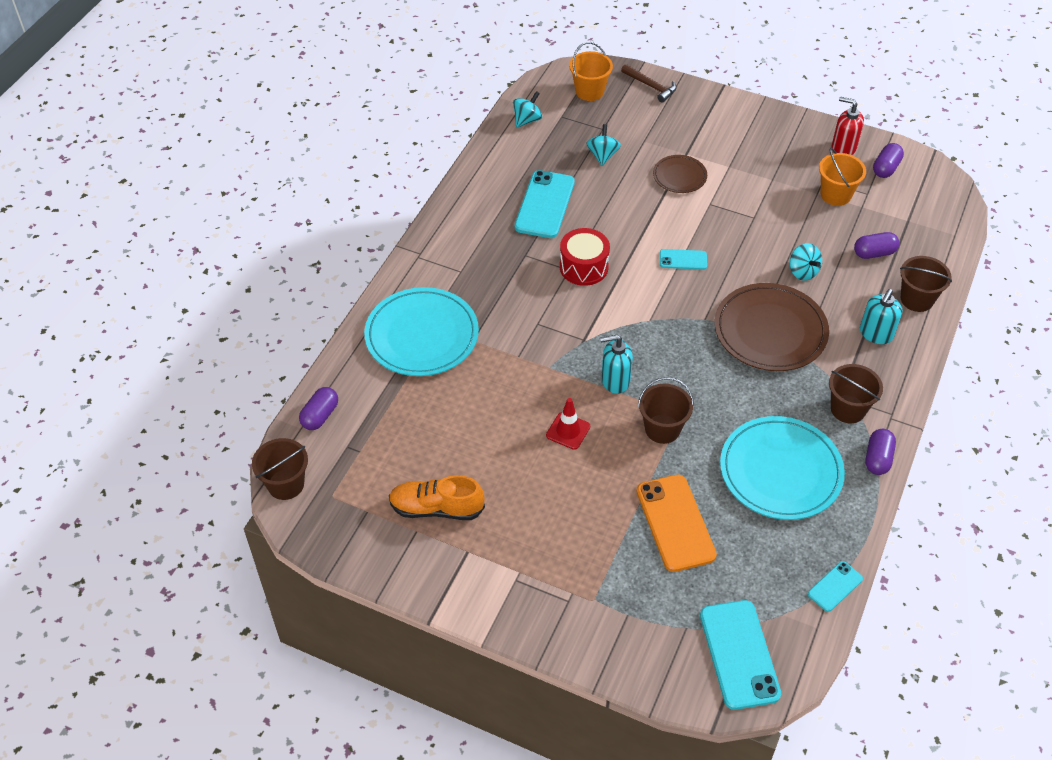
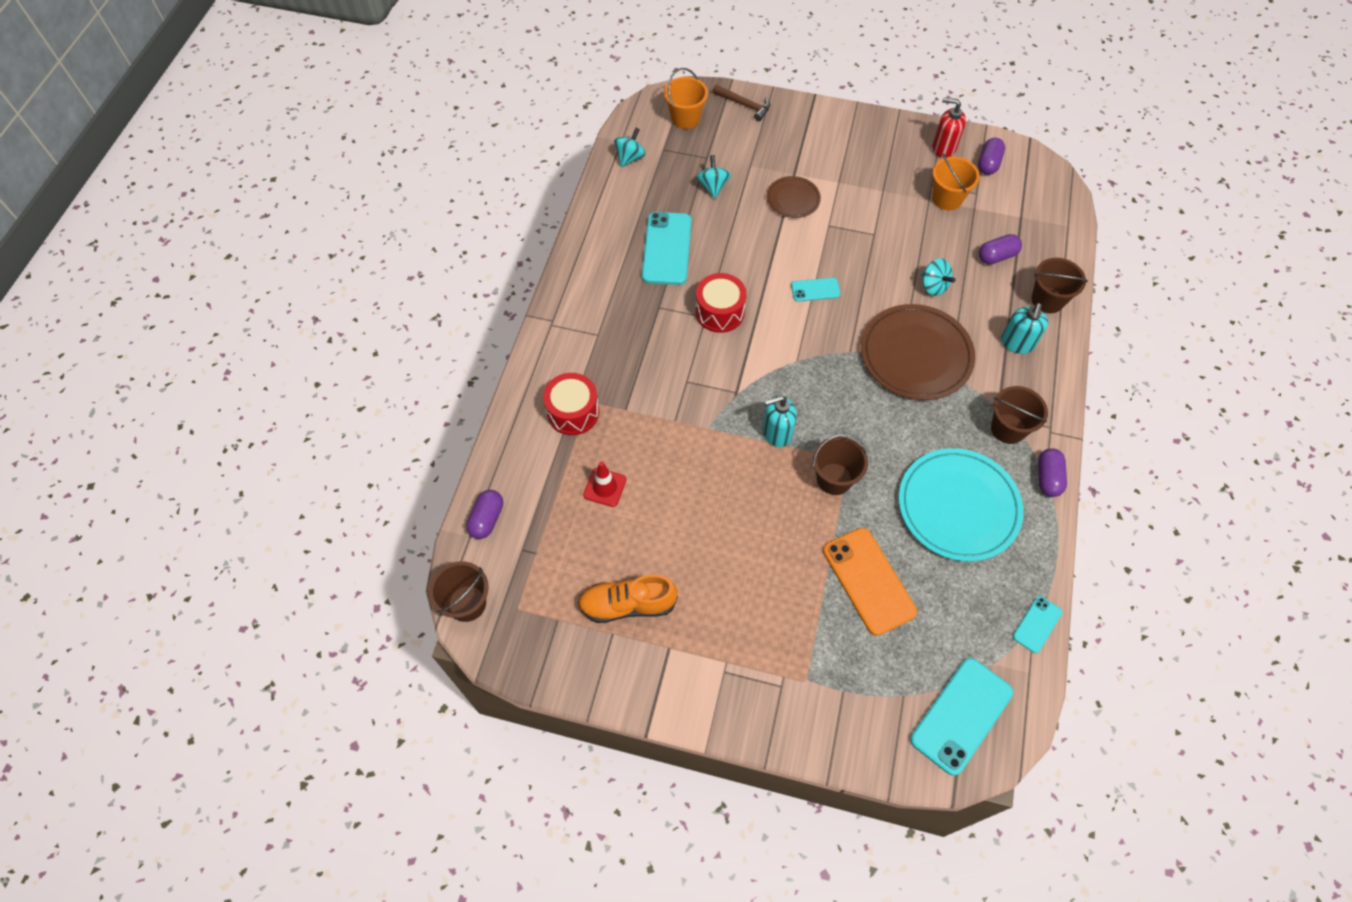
camera: 10 degrees left, 10 degrees up
(422, 335) = (573, 412): turquoise plate -> red drum
(568, 431) = (742, 496): red traffic cone -> red traffic cone (605, 487)
(739, 654) = (961, 715): turquoise phone -> turquoise phone turned 60 degrees clockwise

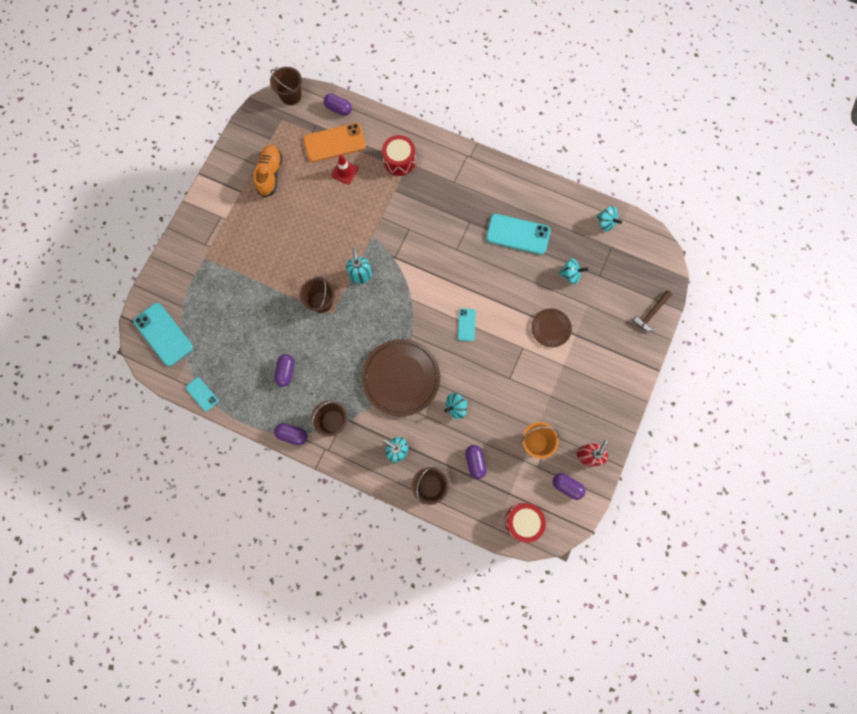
camera: 100 degrees right, 15 degrees up
(685, 118) = (641, 267): orange bucket -> none
(719, 312) = (459, 259): red drum -> red drum (523, 521)
(868, 581) = (252, 305): orange phone -> orange phone (334, 143)
(958, 506) = (286, 371): turquoise plate -> purple capsule

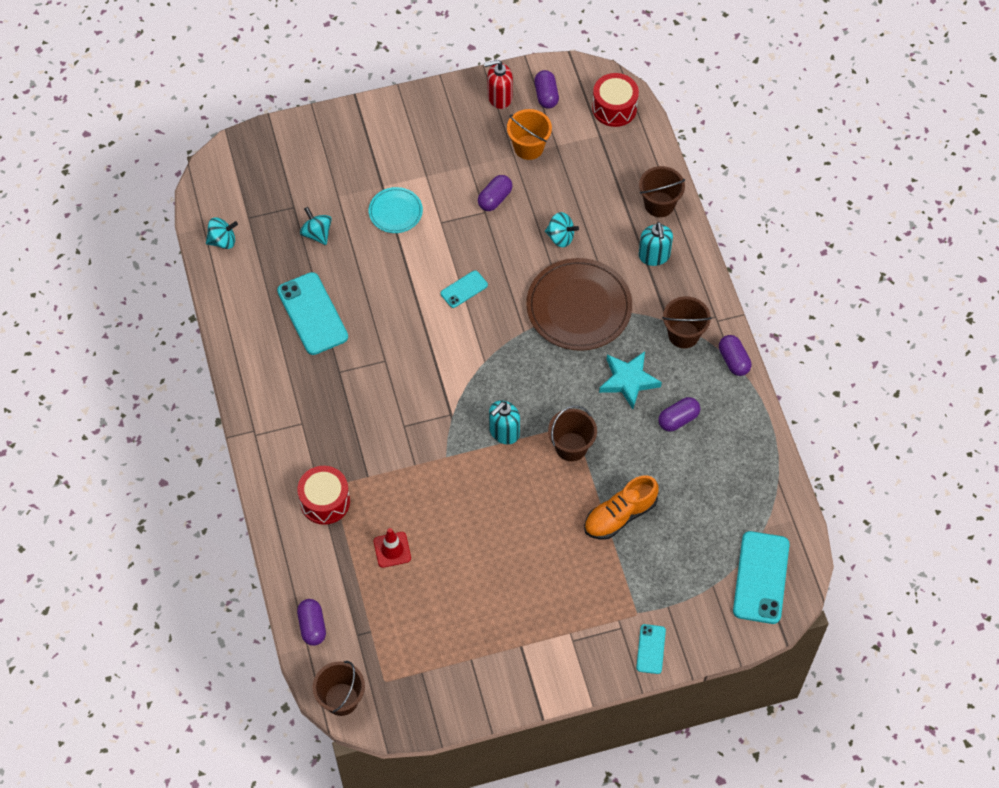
camera: 130 degrees left, 15 degrees down
(202, 394) = (781, 481): turquoise phone -> turquoise phone (651, 649)
(270, 174) = (469, 631): orange shoe -> orange shoe (620, 515)
(332, 365) = (628, 381): none -> turquoise star
(334, 143) = (363, 592): orange phone -> none
(475, 462) = (598, 183): purple capsule -> purple capsule (495, 199)
(550, 328) = (395, 212): brown plate -> turquoise plate
(605, 223) = (223, 241): turquoise spinning top -> turquoise spinning top turned 75 degrees clockwise
(651, 313) = (296, 136): brown hammer -> none

